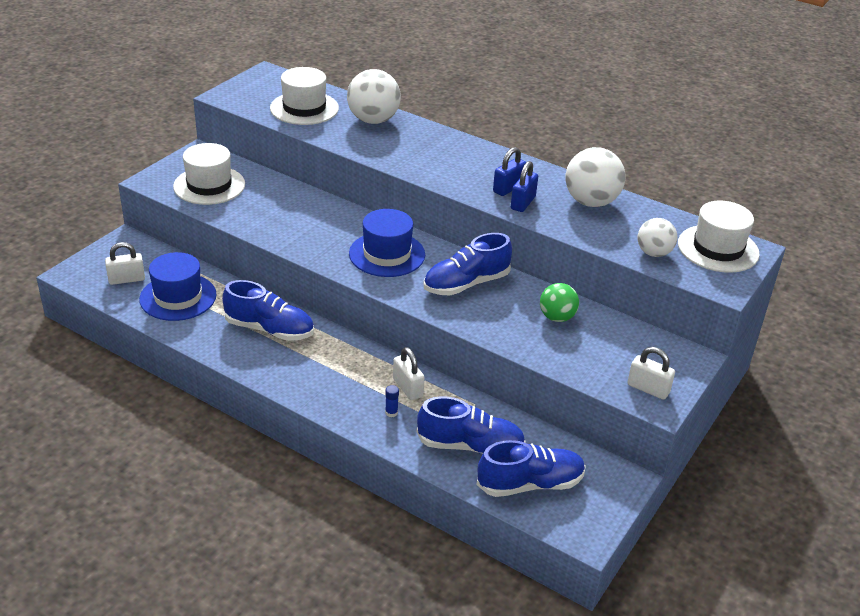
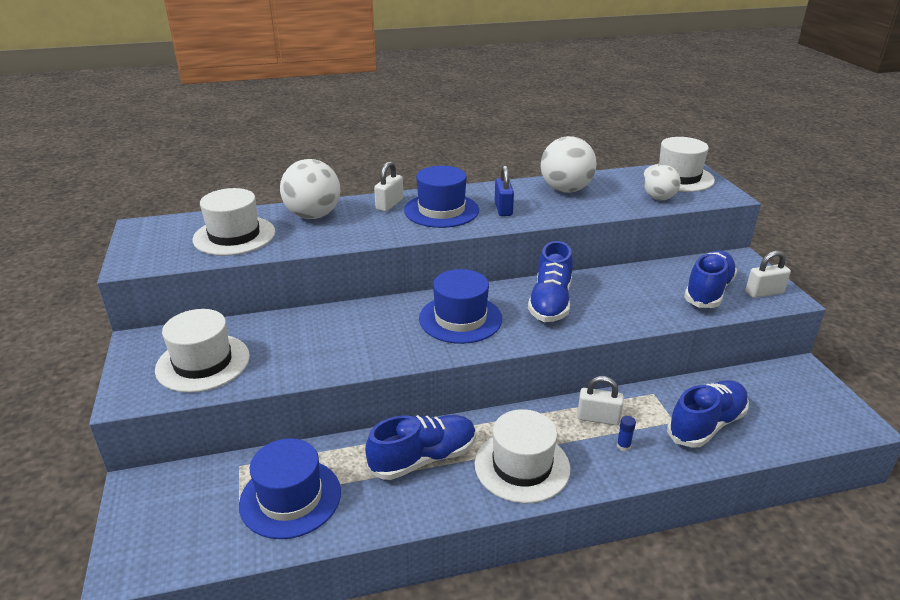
camera: 45 degrees left, 5 degrees down
(126, 279) = (205, 523): white padlock -> white padlock (389, 204)
(313, 374) = (522, 466): none -> white hat
(462, 164) = (441, 210): none -> blue hat
(523, 203) = (531, 212): blue padlock -> none
(530, 484) = (778, 419): blue shoe -> blue shoe (708, 291)
(557, 317) = (640, 286): green ball -> none

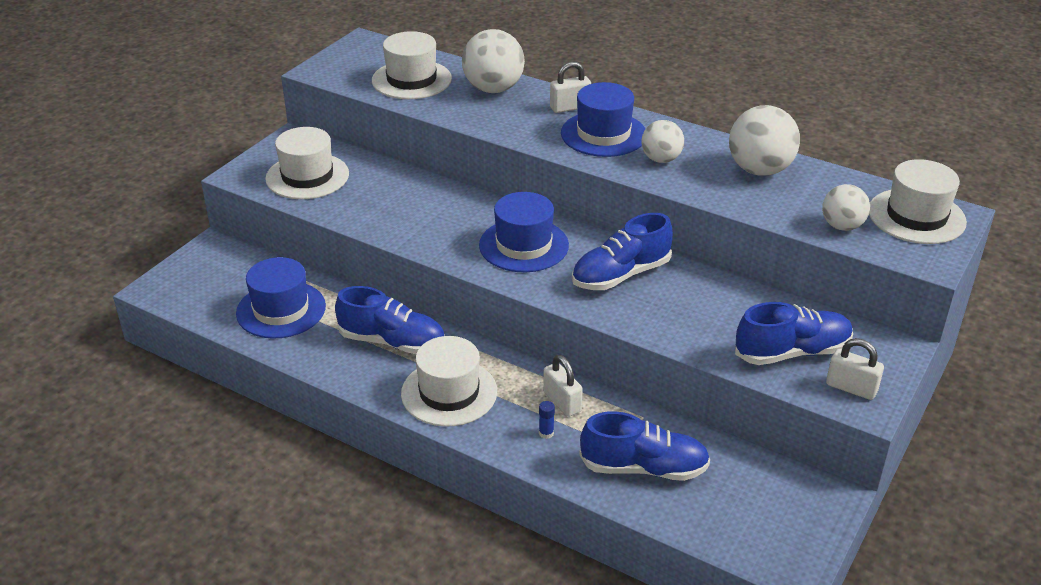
camera: 45 degrees right, 5 degrees up
(503, 209) = (661, 159): blue padlock -> white ball

